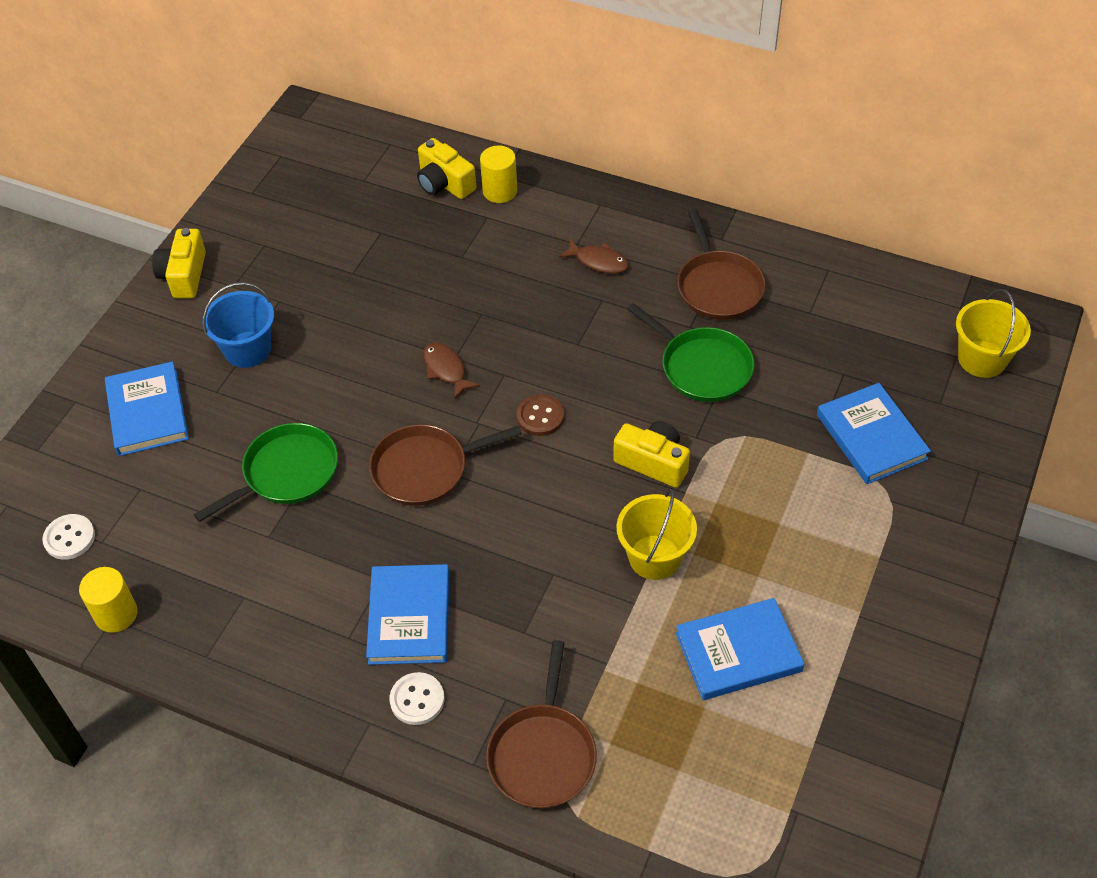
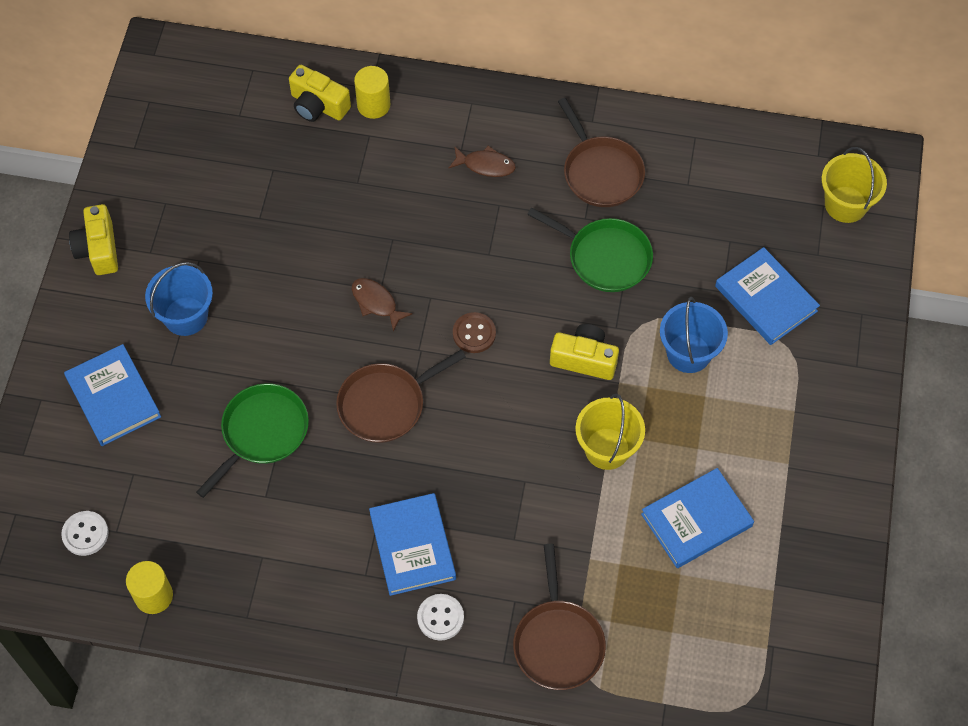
camera: 15 degrees left, 10 degrees up
(771, 476) = (688, 353): none -> blue bucket

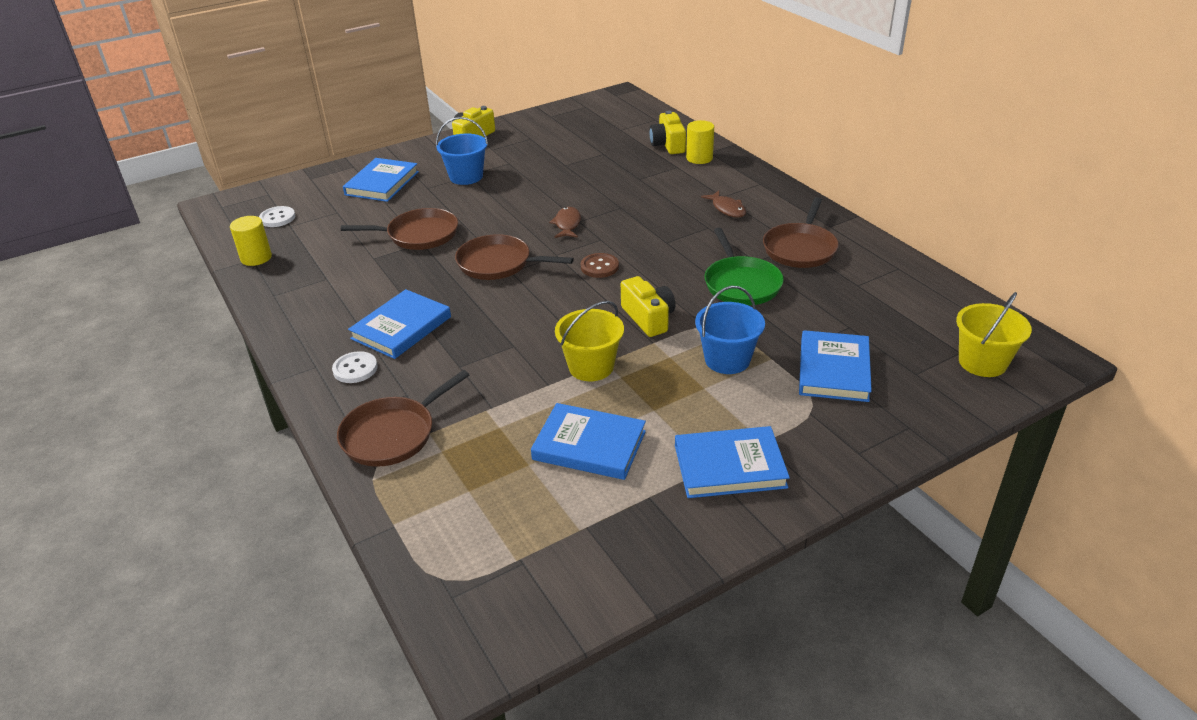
camera: 50 degrees right, 25 degrees down
(262, 432) = (419, 235): green pan -> brown pan
(798, 452) = (729, 466): none -> blue book

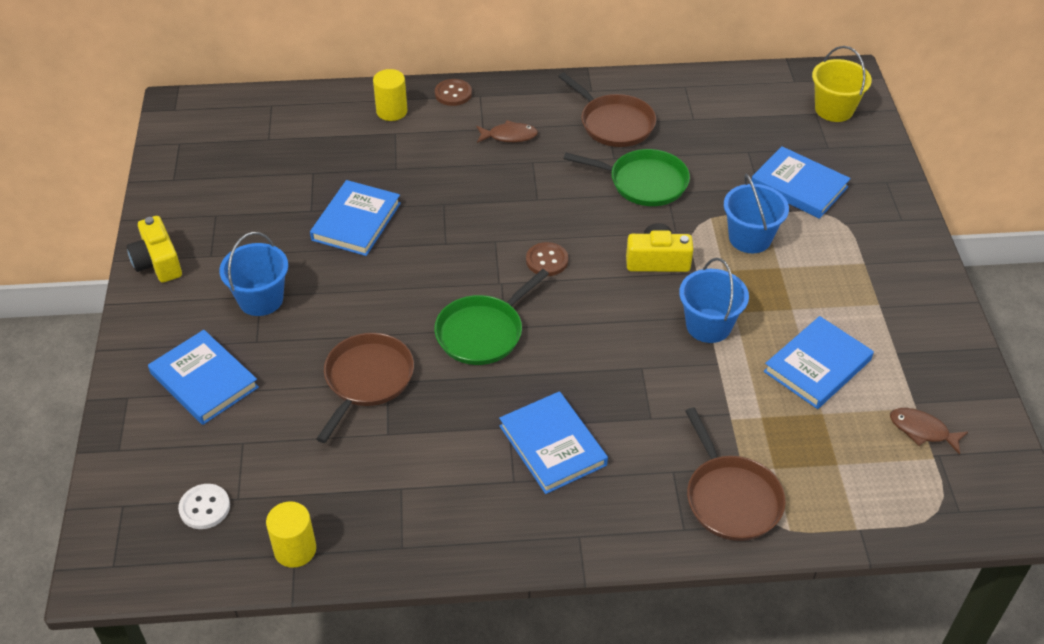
camera: 65 degrees left, 10 degrees up
(355, 369) = (604, 502): white button -> none
(498, 263) = (482, 332): brown pan -> green pan
(567, 224) = (445, 254): brown fish -> brown fish (922, 430)
(591, 367) = (708, 326): yellow bucket -> blue bucket
(668, 145) = (340, 120): yellow camera -> none
(729, 466) = (883, 293): blue book -> blue book (356, 221)
(748, 173) = (453, 94): none -> brown button

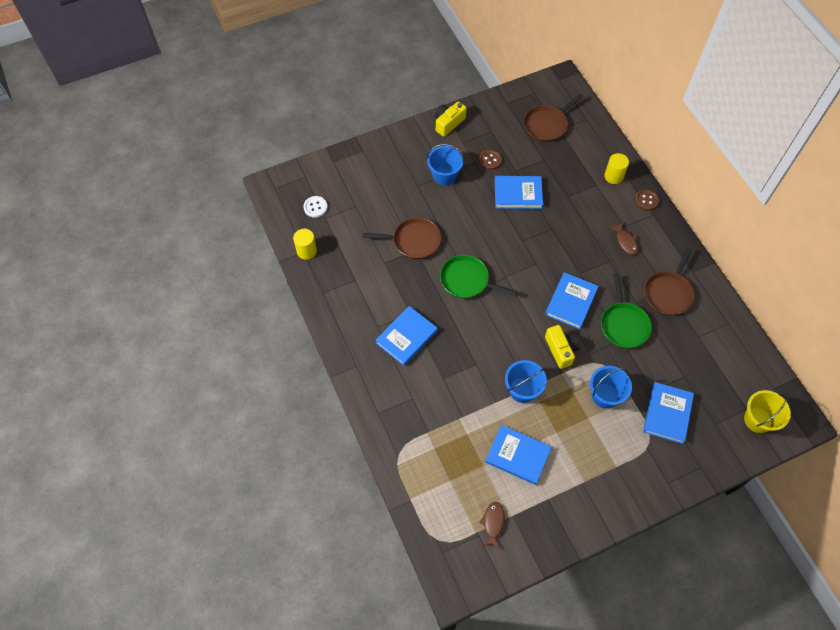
camera: 70 degrees right, 15 degrees up
(204, 380) = (384, 175): blue book -> blue book (571, 302)
(547, 260) = (533, 293): brown button -> brown button (490, 160)
(731, 498) = (406, 431): brown pan -> brown pan (546, 125)

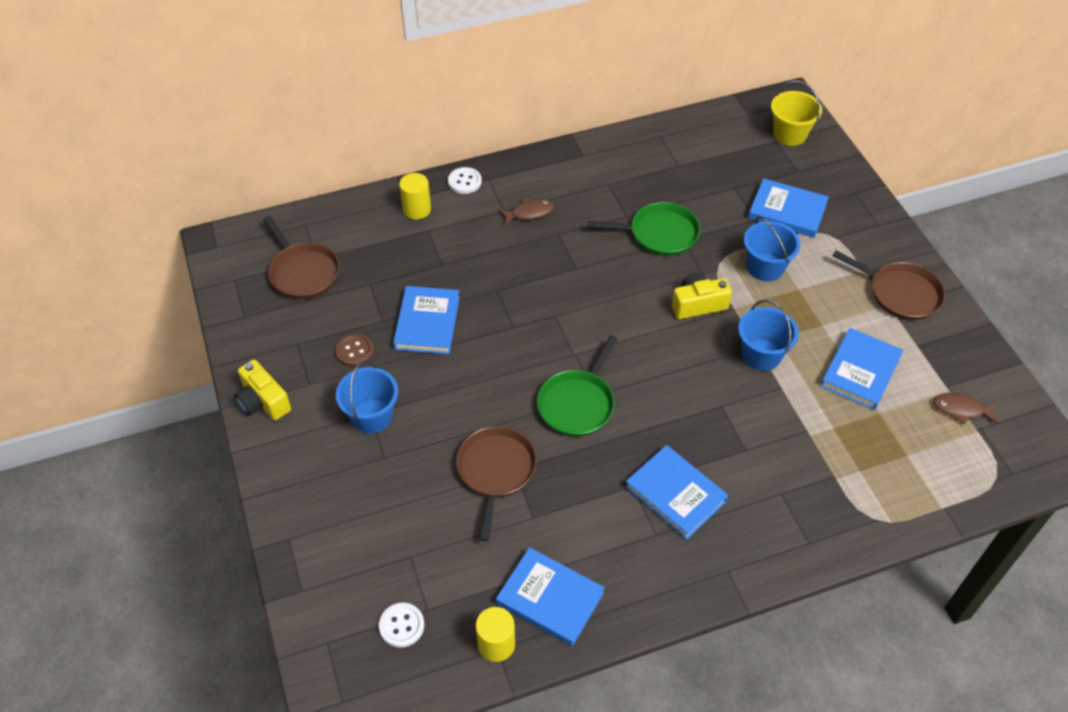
camera: 85 degrees left, 10 degrees down
(571, 302) = (622, 284): blue book -> blue book (550, 598)
(646, 200) = (464, 182): brown button -> white button
(668, 293) = (614, 183): brown pan -> brown pan (900, 293)

